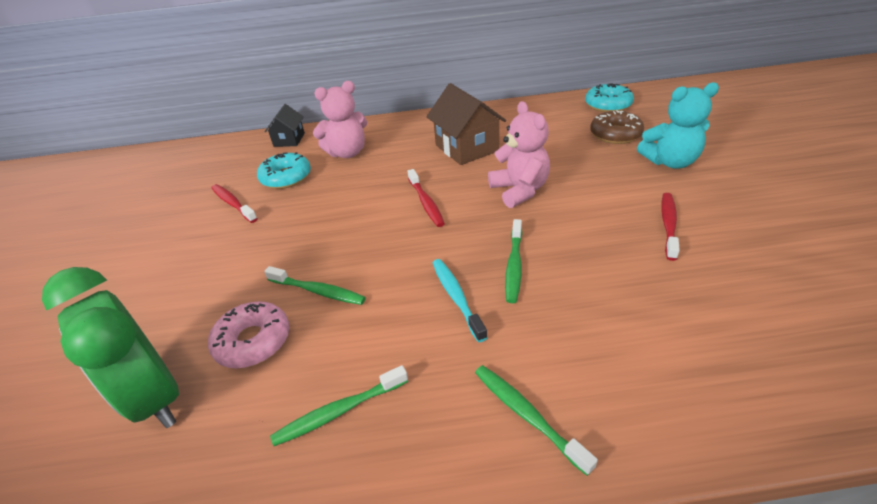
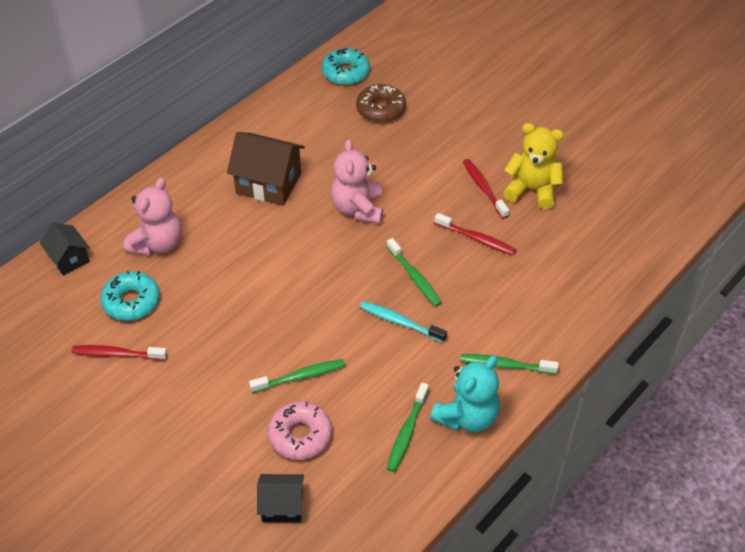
camera: 45 degrees left, 10 degrees up
(155, 397) = (282, 506): green clock -> black house
(426, 203) = (295, 259): red toothbrush -> red toothbrush (476, 239)
(519, 190) = (358, 208): pink teddy bear -> pink teddy bear turned 120 degrees counterclockwise
(670, 162) = (443, 124): turquoise teddy bear -> turquoise teddy bear (466, 416)
(730, 249) = (532, 190): none -> yellow teddy bear

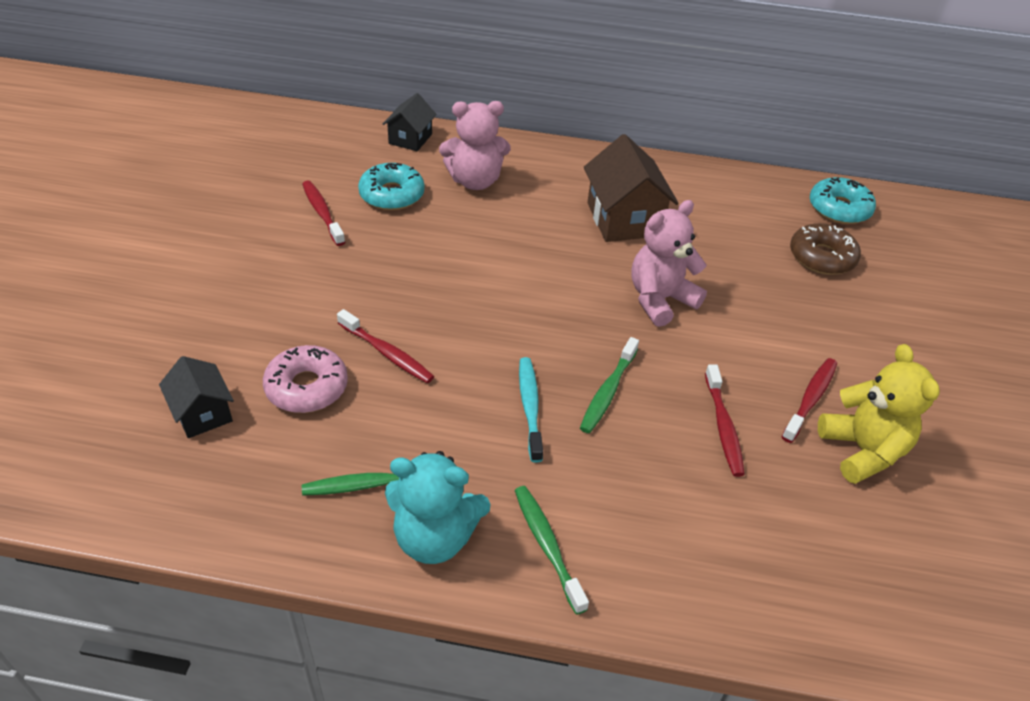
camera: 55 degrees right, 5 degrees down
(300, 376) = (387, 353): green toothbrush -> red toothbrush

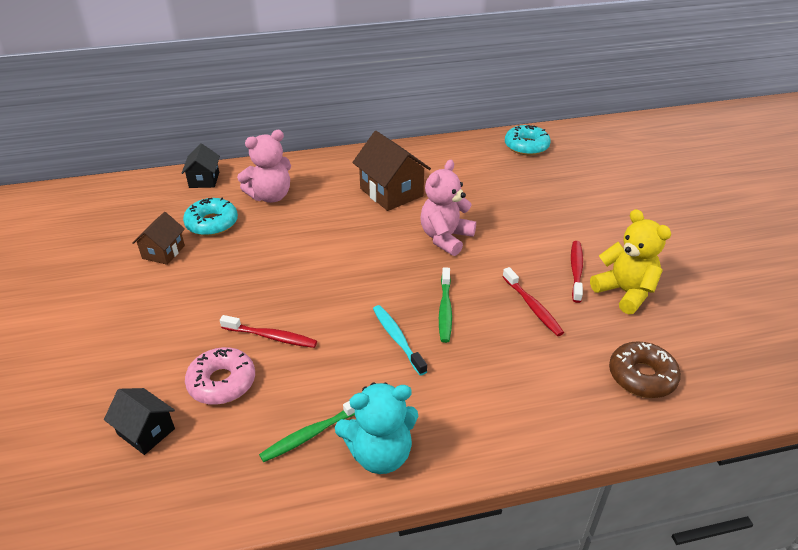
camera: 20 degrees left, 5 degrees down
(322, 213) = (163, 252): red toothbrush -> brown house
(547, 546) = (462, 428): green toothbrush -> none
(821, 257) = (533, 179): brown donut -> brown donut (641, 376)

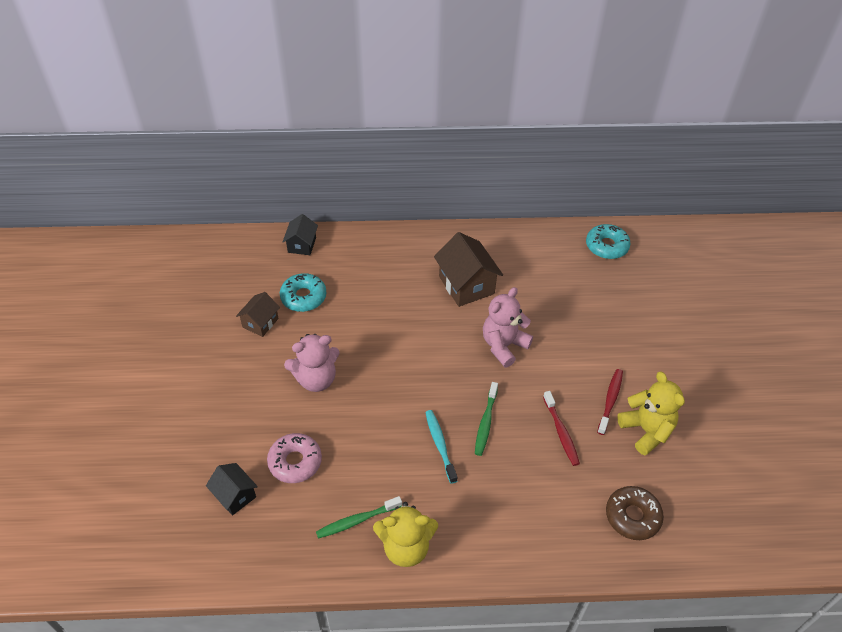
camera: 10 degrees right, 10 degrees up
(270, 196) = (358, 273): pink teddy bear -> pink teddy bear (316, 379)
(271, 337) = (338, 425): red toothbrush -> none
(380, 454) = (406, 547): turquoise teddy bear -> yellow teddy bear

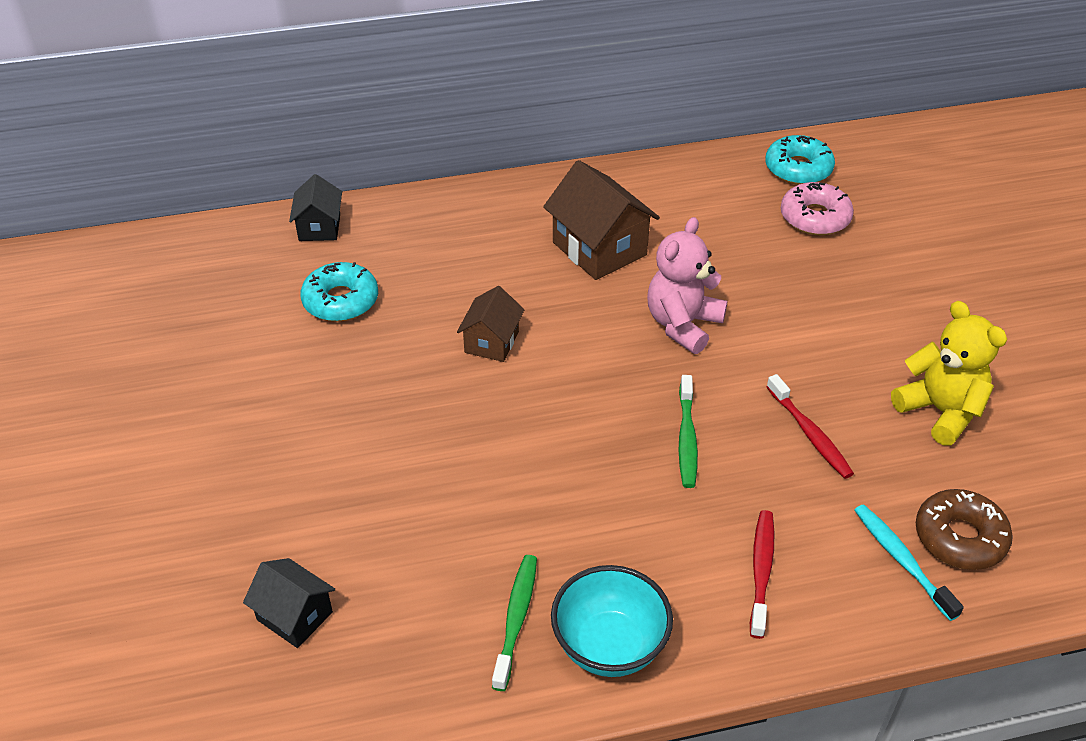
camera: 10 degrees left, 5 degrees down
(260, 323) = (277, 347): brown house -> brown house (491, 342)
(295, 462) = (387, 546): pink donut -> pink donut (815, 217)
(316, 379) = (391, 417): pink teddy bear -> none
(357, 520) = (516, 619): green toothbrush -> green toothbrush turned 135 degrees clockwise
(406, 547) = (609, 646): yellow teddy bear -> turquoise bowl
(440, 445) = (622, 482): turquoise toothbrush -> turquoise toothbrush (902, 560)
(610, 401) = (871, 377): red toothbrush -> red toothbrush (761, 571)

